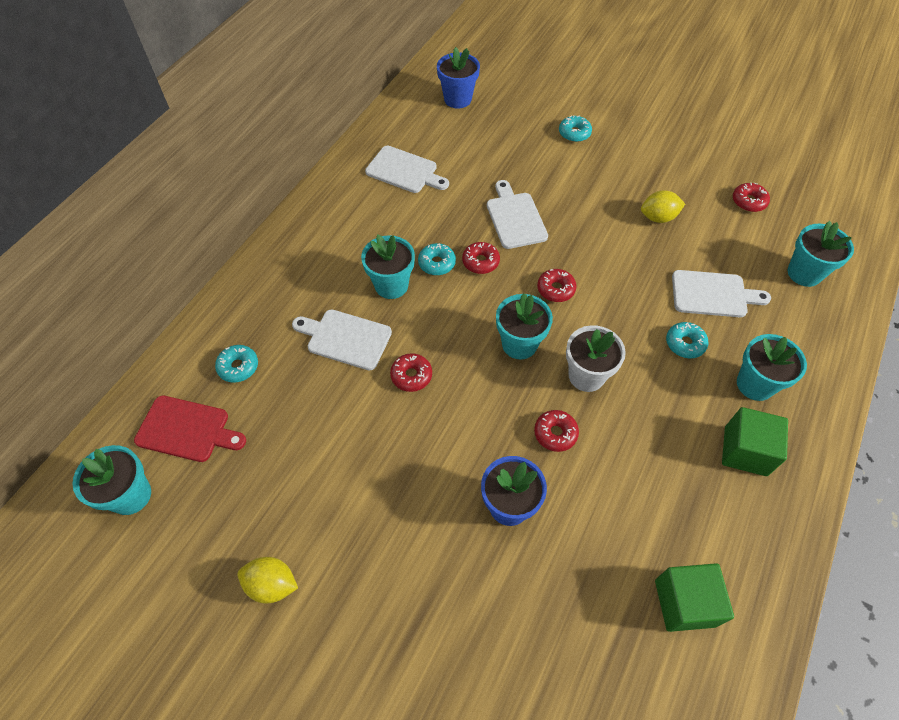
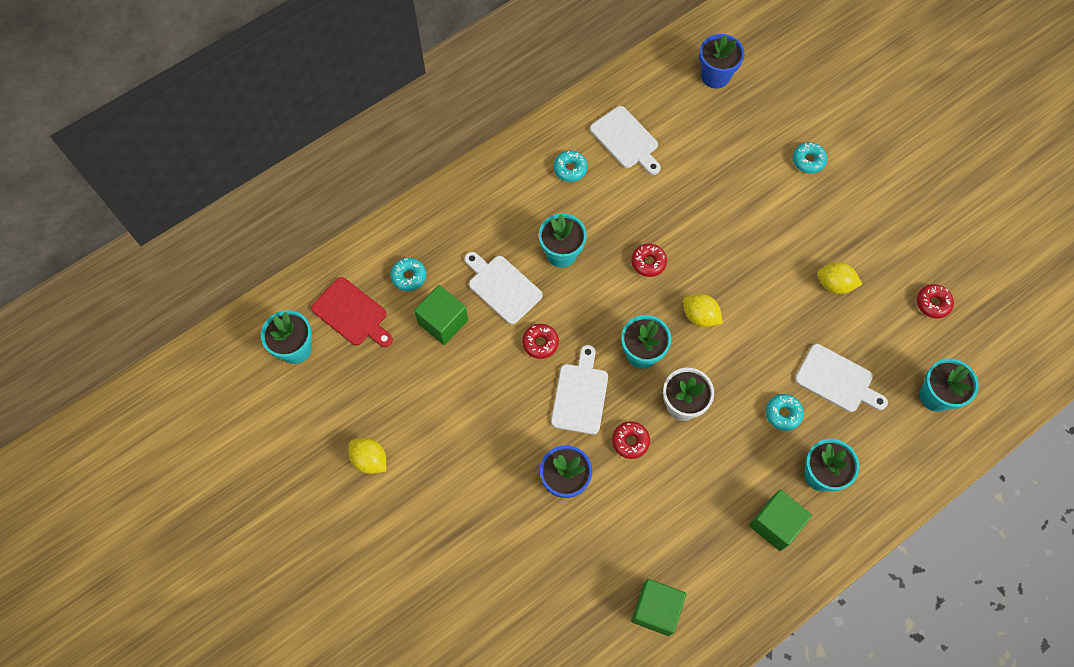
camera: 25 degrees right, 10 degrees up
(296, 397) = (443, 322): none -> green cube
(437, 263) = (609, 248): turquoise donut -> turquoise donut (570, 169)
(515, 218) = (702, 230): white cutting board -> white cutting board (580, 395)
(555, 289) = (700, 316): red donut -> yellow lemon

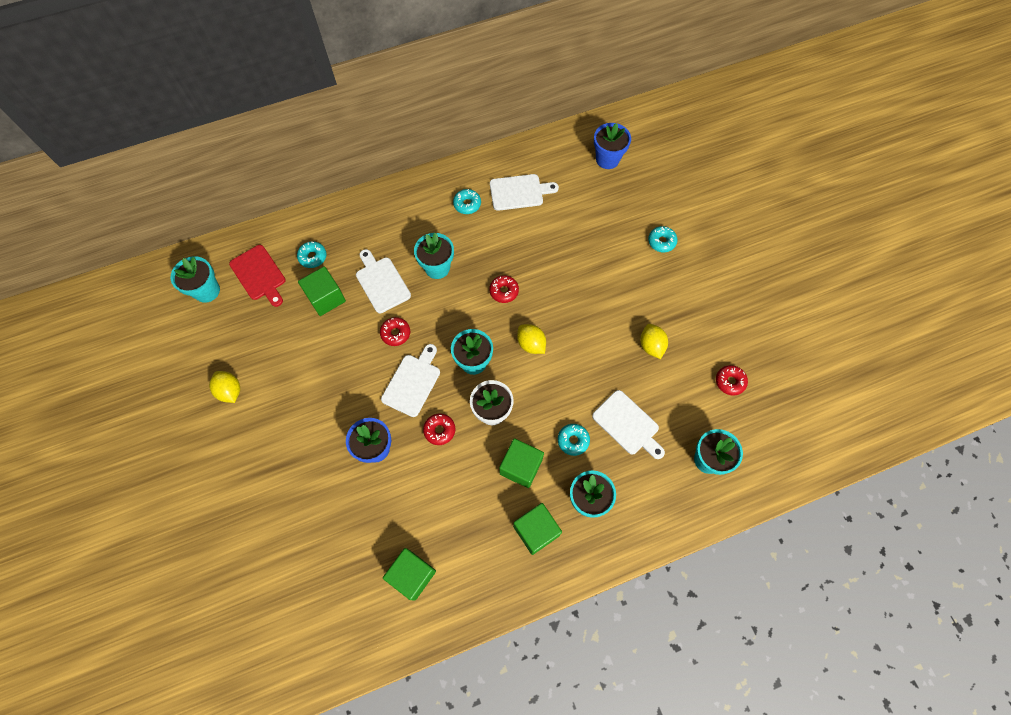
camera: 15 degrees right, 0 degrees up
(626, 140) = (519, 192): white cutting board -> white cutting board turned 75 degrees counterclockwise
(735, 458) = (521, 466): none -> green cube
(834, 284) = (651, 346): yellow lemon -> yellow lemon turned 45 degrees clockwise

